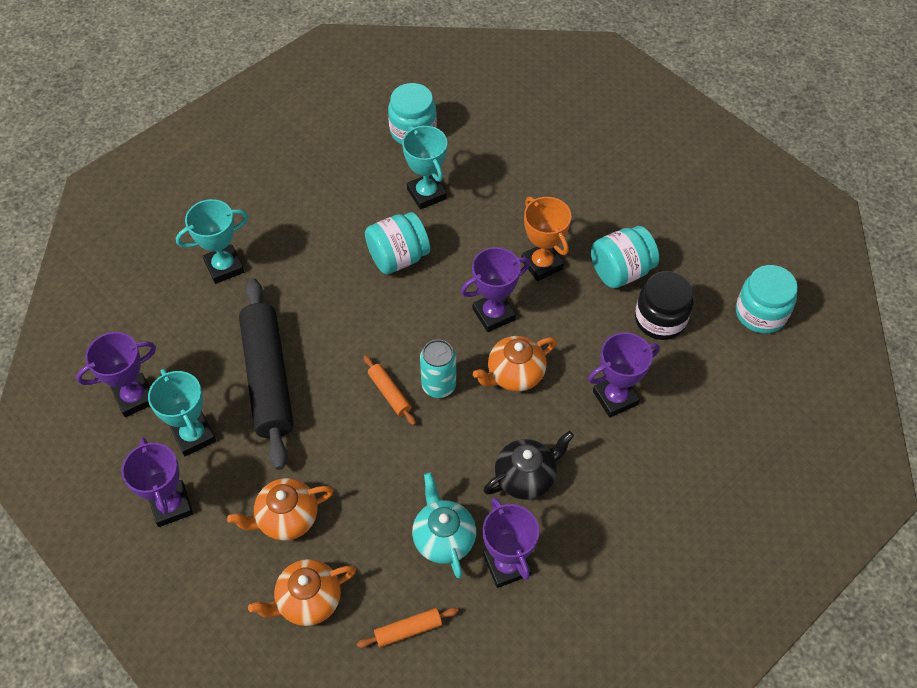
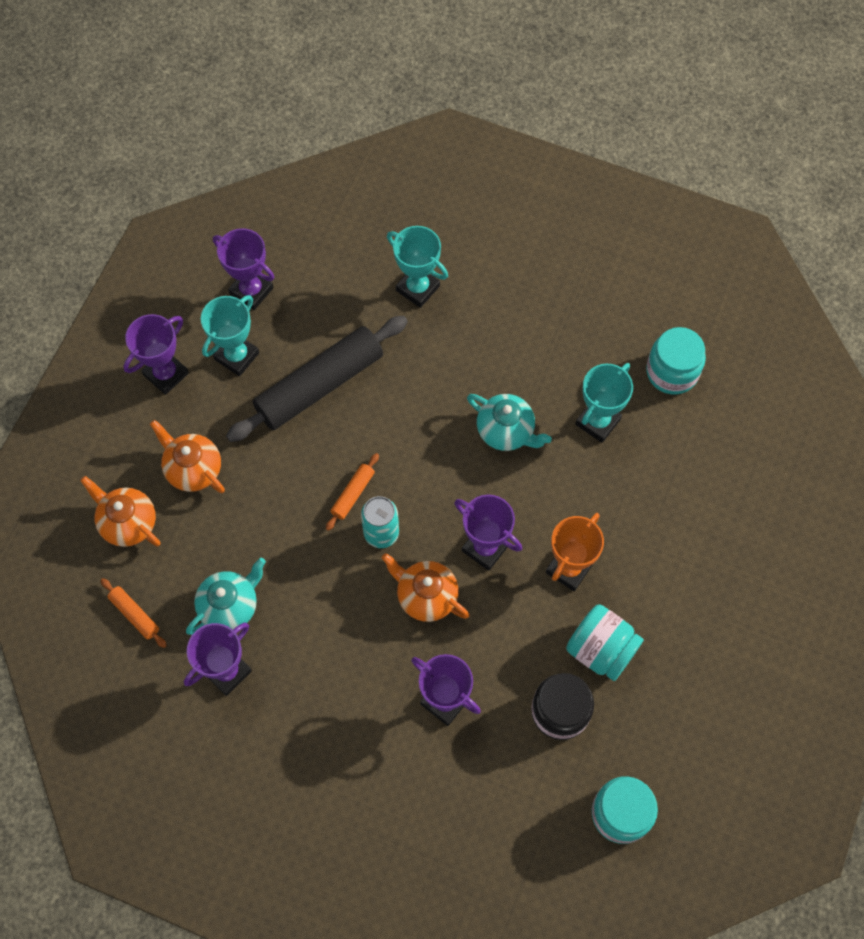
camera: 65 degrees right, 10 degrees up
(398, 257) = (506, 431): turquoise jar -> turquoise teapot
(526, 477) = (321, 652): black teapot -> none

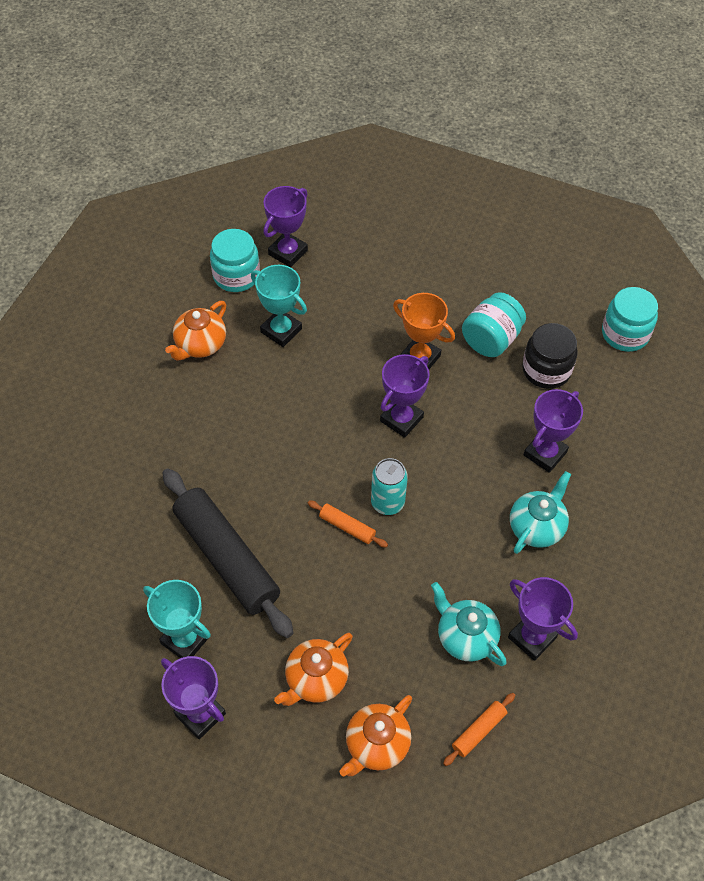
camera: 90 degrees left, 10 degrees down
(251, 291) = (106, 627): purple trophy -> purple trophy (288, 252)
(417, 288) = (125, 469): turquoise trophy -> none
(426, 596) = (448, 467): orange teapot -> orange teapot (200, 345)
(506, 431) = (287, 399): turquoise teapot -> turquoise teapot (537, 527)

